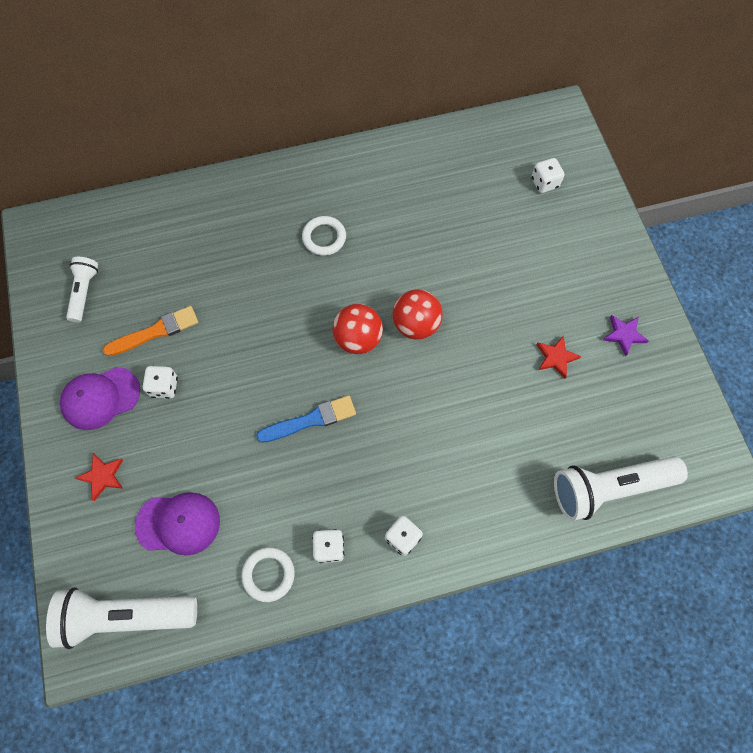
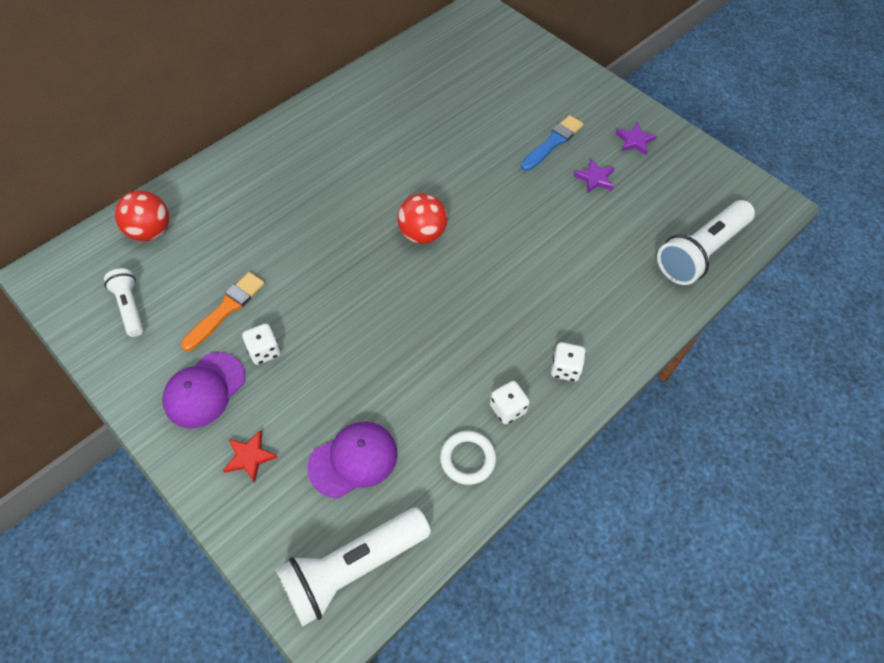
camera: 30 degrees left, 10 degrees down
(311, 420) = (422, 315): blue brush -> blue brush (553, 142)
(324, 237) = (340, 170): white ring -> none
(416, 324) = (465, 202): red ball -> red ball (151, 231)
(544, 183) = (500, 61): white dice -> none
(556, 358) = (595, 178): red star -> purple star

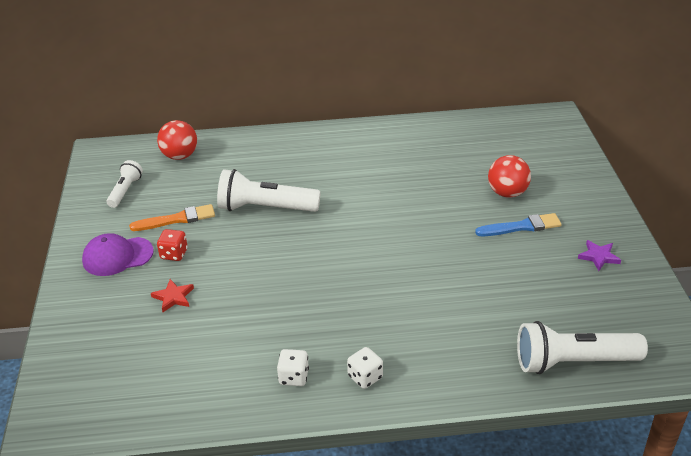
camera: 40 degrees right, 20 degrees down
(249, 457) = (103, 307): red star -> red star (173, 297)
(264, 351) = (174, 254): white dice -> red dice
(353, 460) = (159, 345): purple cap -> none
(353, 568) = (92, 405): white flashlight -> white flashlight (265, 208)
(422, 234) = (351, 238): red ball -> red ball (507, 193)
(467, 459) = (232, 390): white ring -> none
(595, 178) = (532, 266): purple star -> none

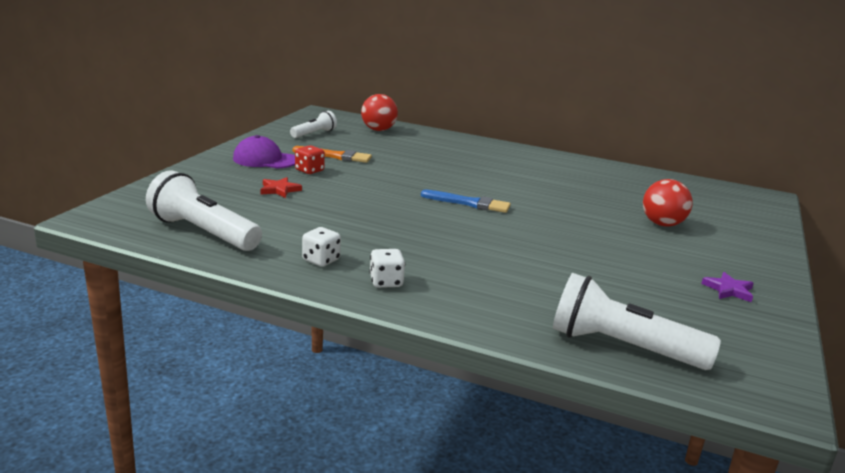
camera: 25 degrees right, 15 degrees down
(265, 208) = (415, 170): white flashlight -> white flashlight (203, 233)
(521, 227) = (656, 247): blue brush -> blue brush (469, 203)

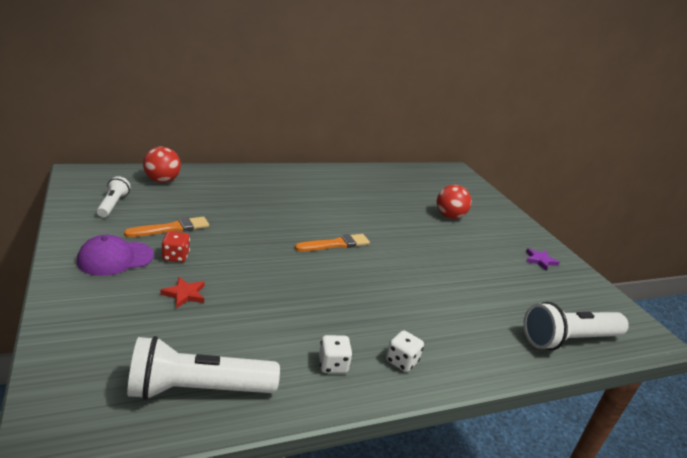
camera: 45 degrees left, 5 degrees up
(469, 203) = (335, 244): blue brush -> orange brush

